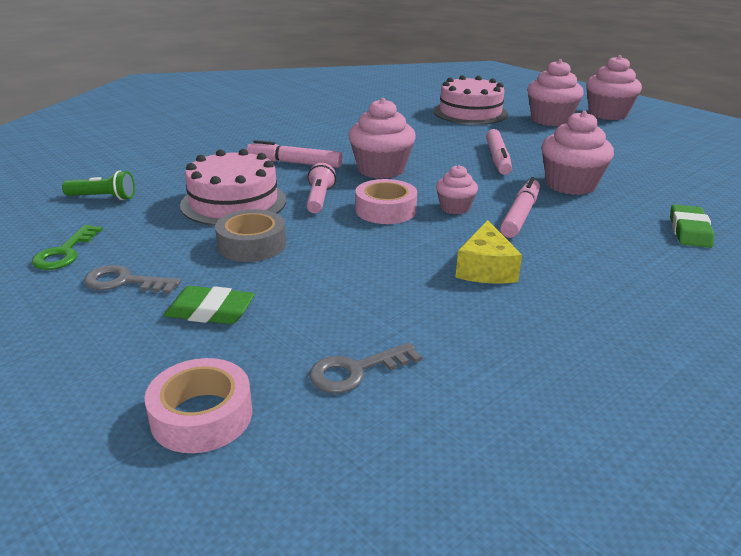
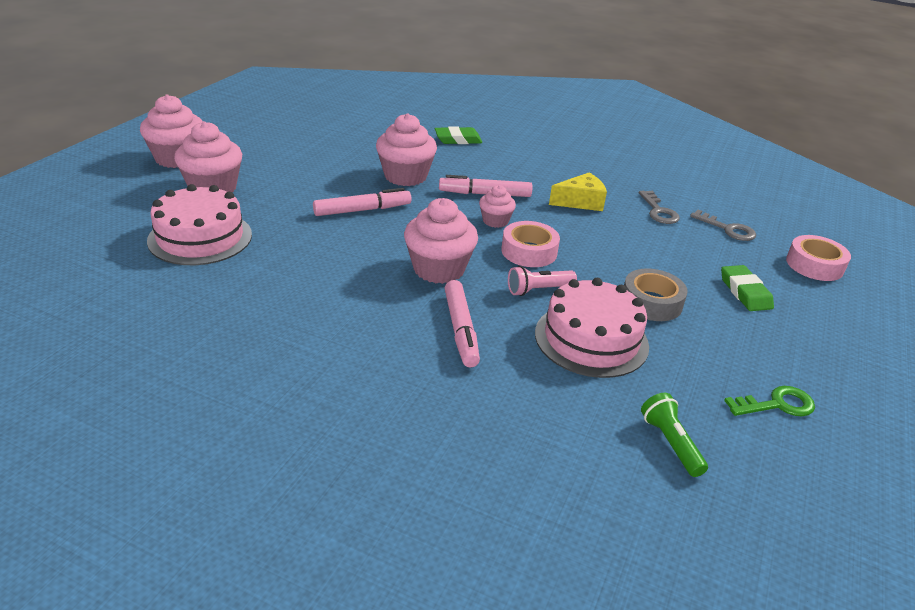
camera: 115 degrees left, 5 degrees up
(124, 282) = (766, 346): grey key -> grey key (659, 211)

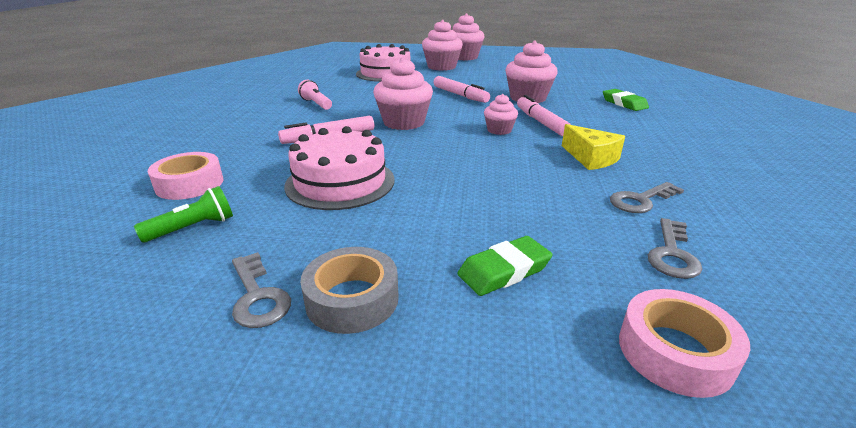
camera: 75 degrees right, 5 degrees down
(529, 251) = (463, 146): pink tape -> pink tape (189, 184)
(538, 290) = (403, 155): pink flashlight -> pink flashlight (316, 104)
(651, 302) = (424, 207): grey tape -> grey tape (352, 299)
(777, 404) = (258, 296): green key -> grey key

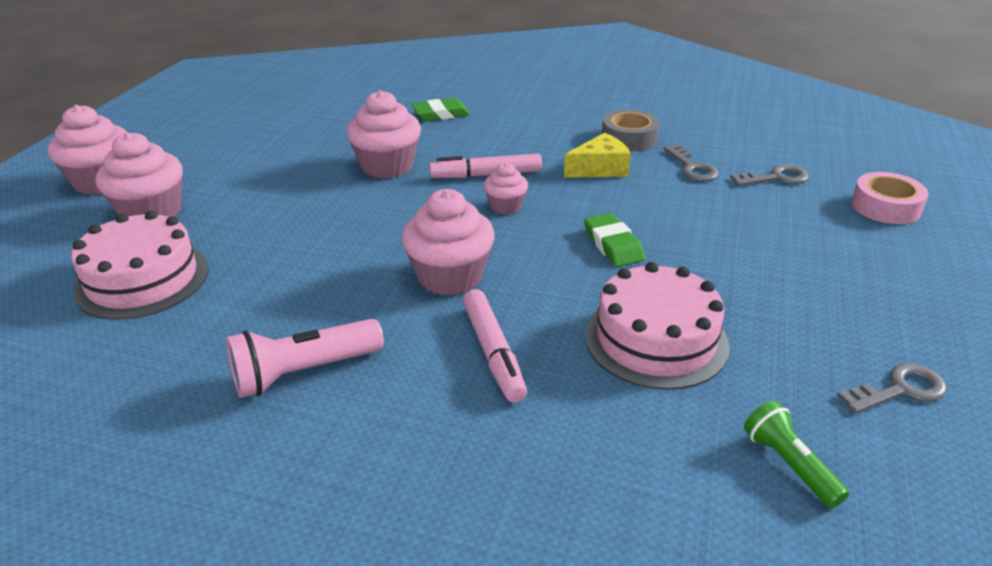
camera: 80 degrees left, 5 degrees up
(189, 184) = (661, 498): pink tape -> none
(316, 104) = (303, 372): pink flashlight -> pink flashlight, size x1.53
(352, 299) = (882, 332): grey tape -> grey tape (629, 138)
(460, 95) = (342, 215): pink marker -> none
(504, 271) = (818, 251): green eraser -> green eraser (613, 245)
(672, 254) = (776, 178): grey key -> grey key turned 45 degrees counterclockwise

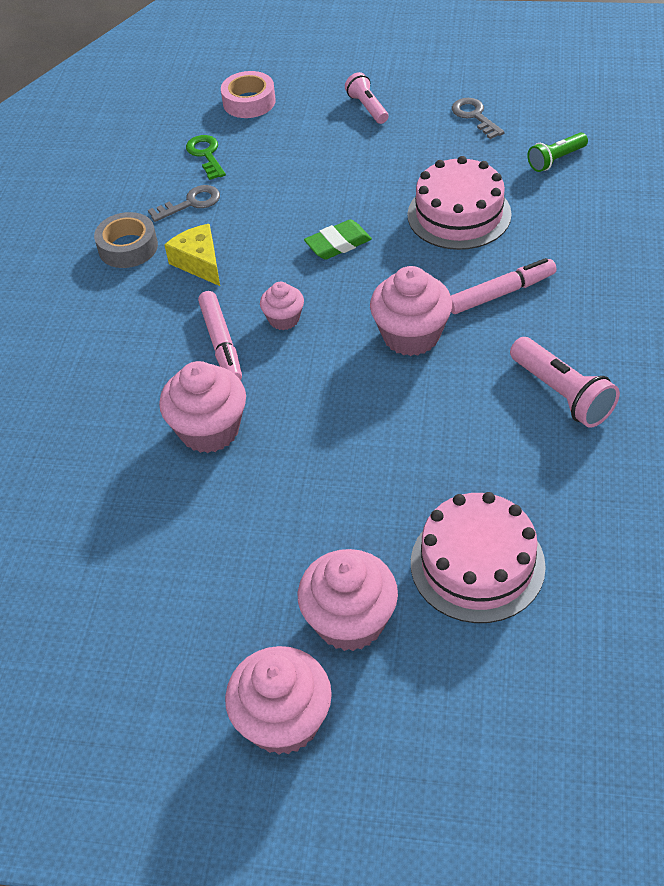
camera: 95 degrees left, 15 degrees up
(441, 114) = (63, 412): green eraser -> none
(776, 178) = (206, 154): grey key -> green key
(897, 290) = (367, 107): none -> pink flashlight

